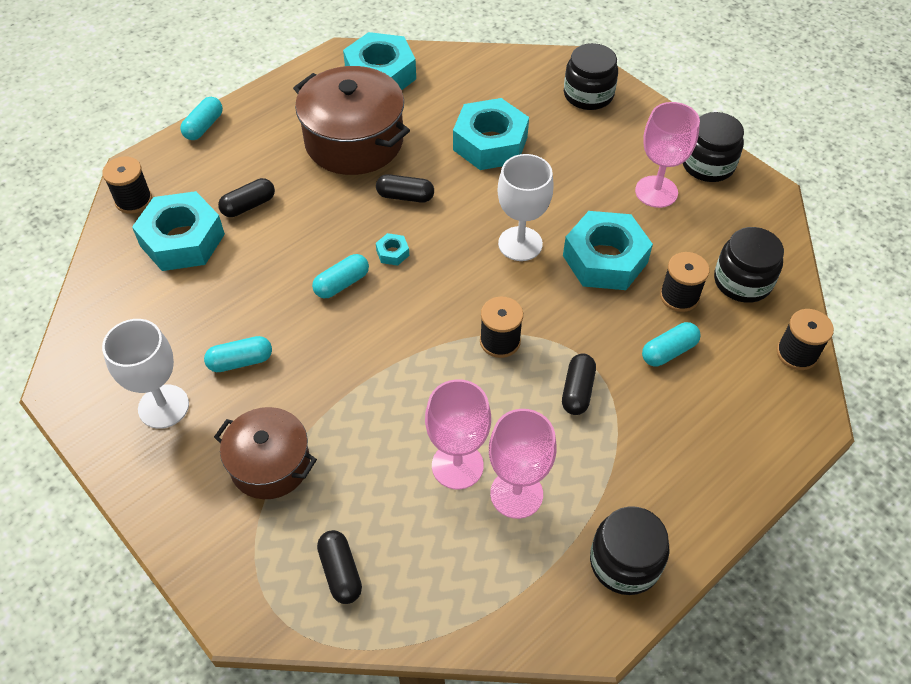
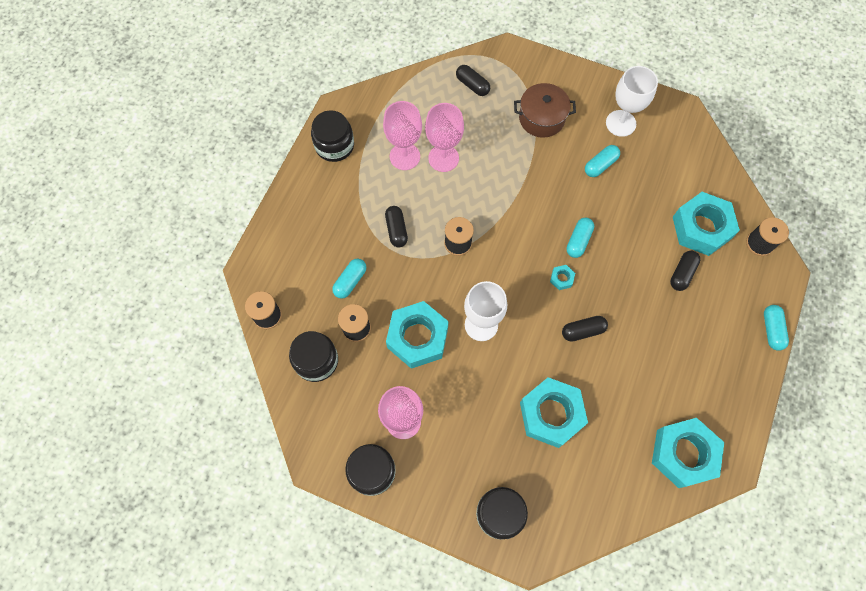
camera: 155 degrees right, 15 degrees up
(354, 141) = (653, 367): brown pot -> none

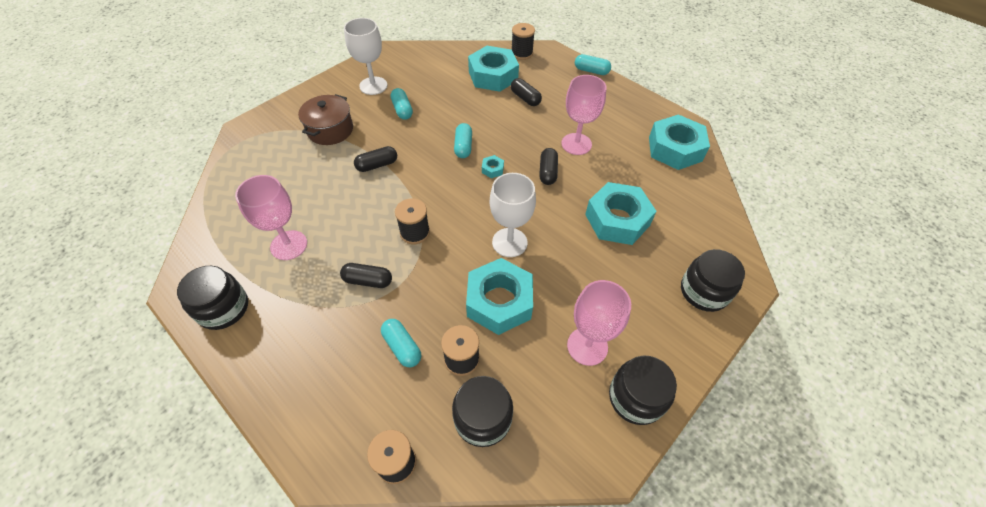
camera: 70 degrees left, 15 degrees down
(443, 158) = (315, 213): pink goblet -> pink goblet (576, 144)
(472, 85) = (255, 165): black capsule -> black capsule (377, 165)
(578, 241) = (463, 147): turquoise capsule -> turquoise capsule turned 45 degrees clockwise

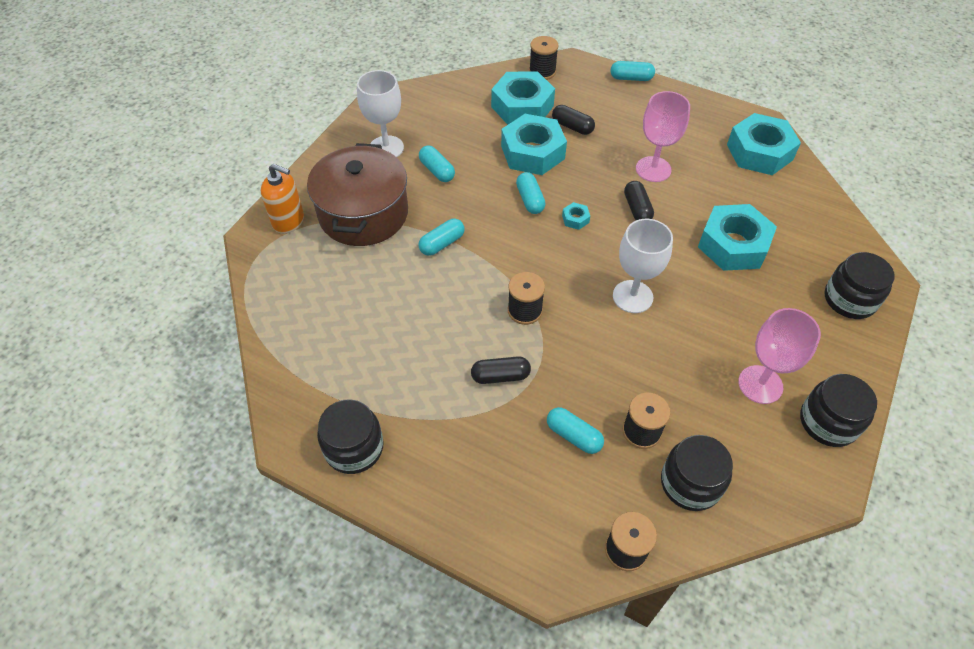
camera: 15 degrees left, 0 degrees up
(273, 124) = (288, 221): none -> orange soap dispenser
(289, 245) = (389, 359): pink goblet -> none
(330, 130) = (363, 213): brown pot -> brown pot, size x1.58
(377, 165) = (442, 243): black capsule -> turquoise capsule
(499, 301) = (651, 362): turquoise nut -> turquoise nut (532, 152)

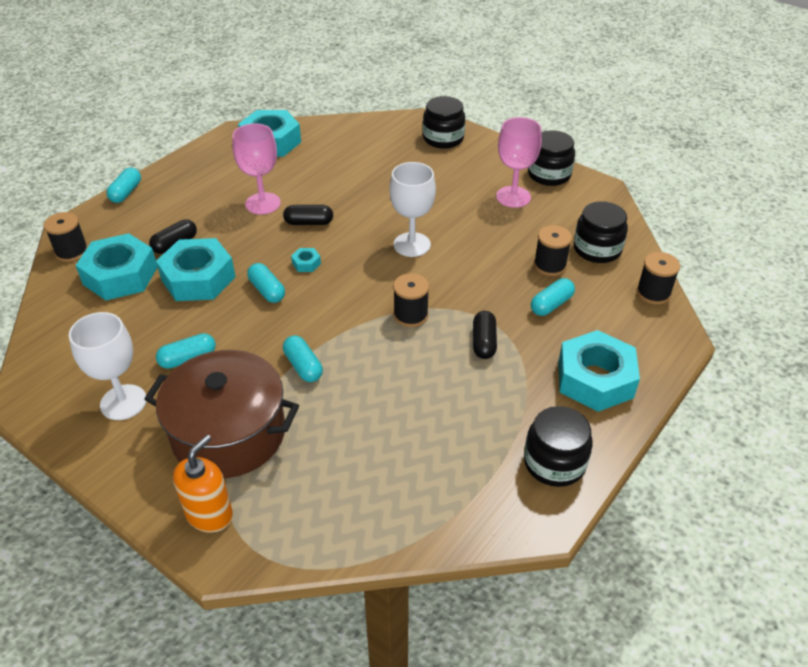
camera: 80 degrees left, 10 degrees down
(530, 200) = (267, 290): turquoise capsule -> turquoise capsule turned 60 degrees clockwise
(733, 245) = (371, 179): turquoise nut -> turquoise nut (595, 379)

